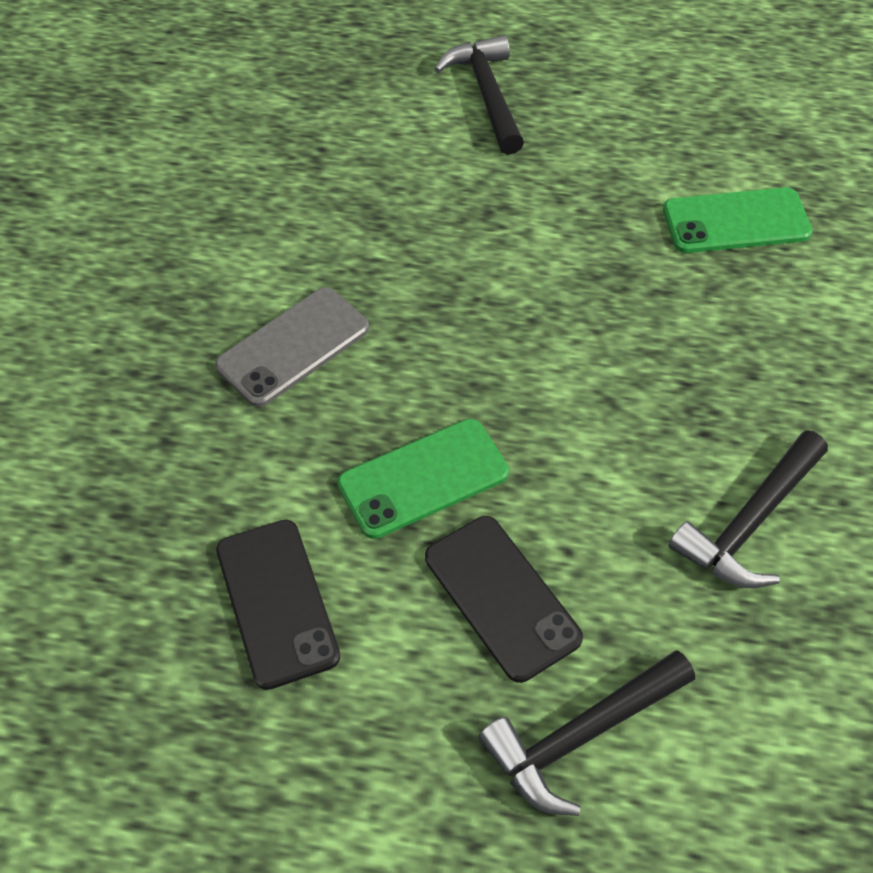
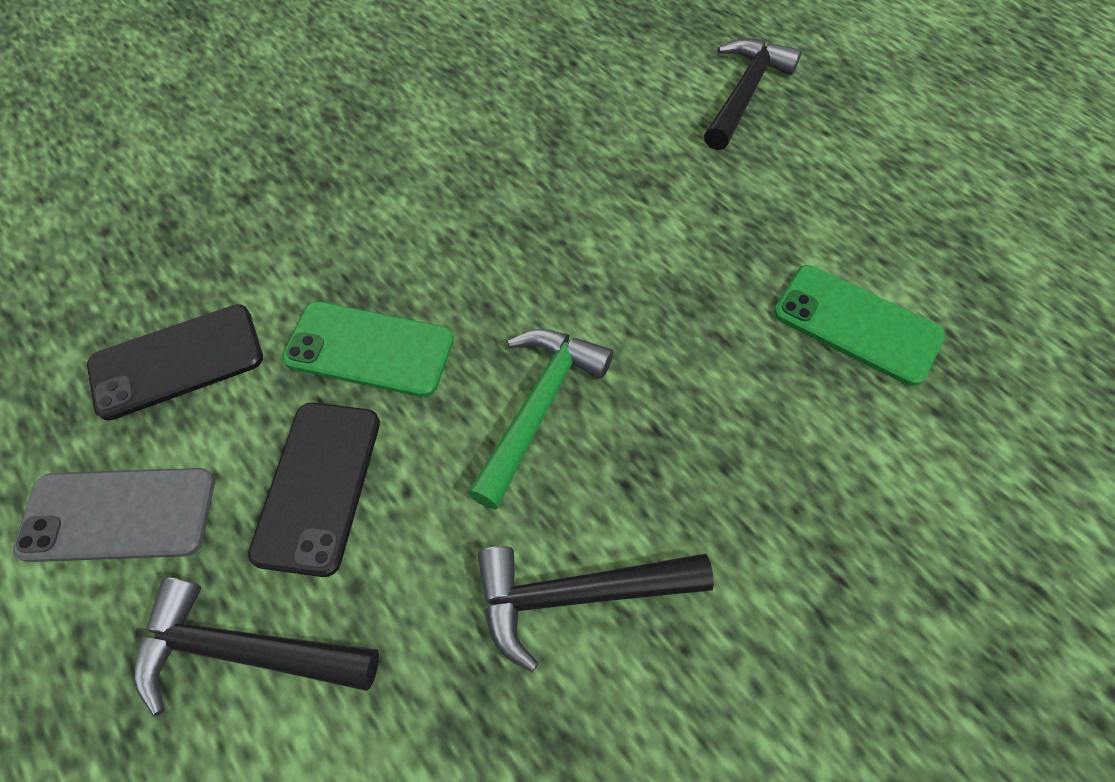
camera: 40 degrees right, 5 degrees up
(276, 603) = (177, 361): black phone -> black phone turned 45 degrees clockwise
(293, 347) = (394, 189): grey phone -> grey phone (119, 514)
(593, 427) = (538, 408): none -> green hammer

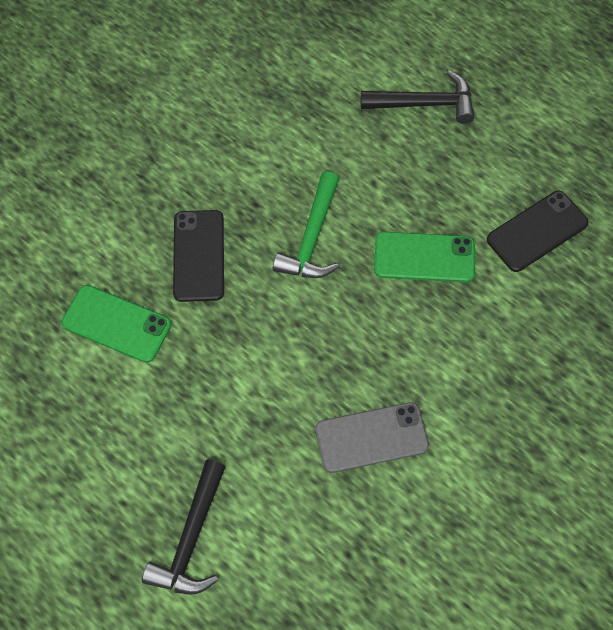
camera: 170 degrees right, 5 degrees up
(119, 514) = (518, 148): grey phone -> grey phone (371, 437)
(318, 486) = (422, 177): black phone -> black phone (199, 256)
(578, 595) = (272, 149): black hammer -> none

